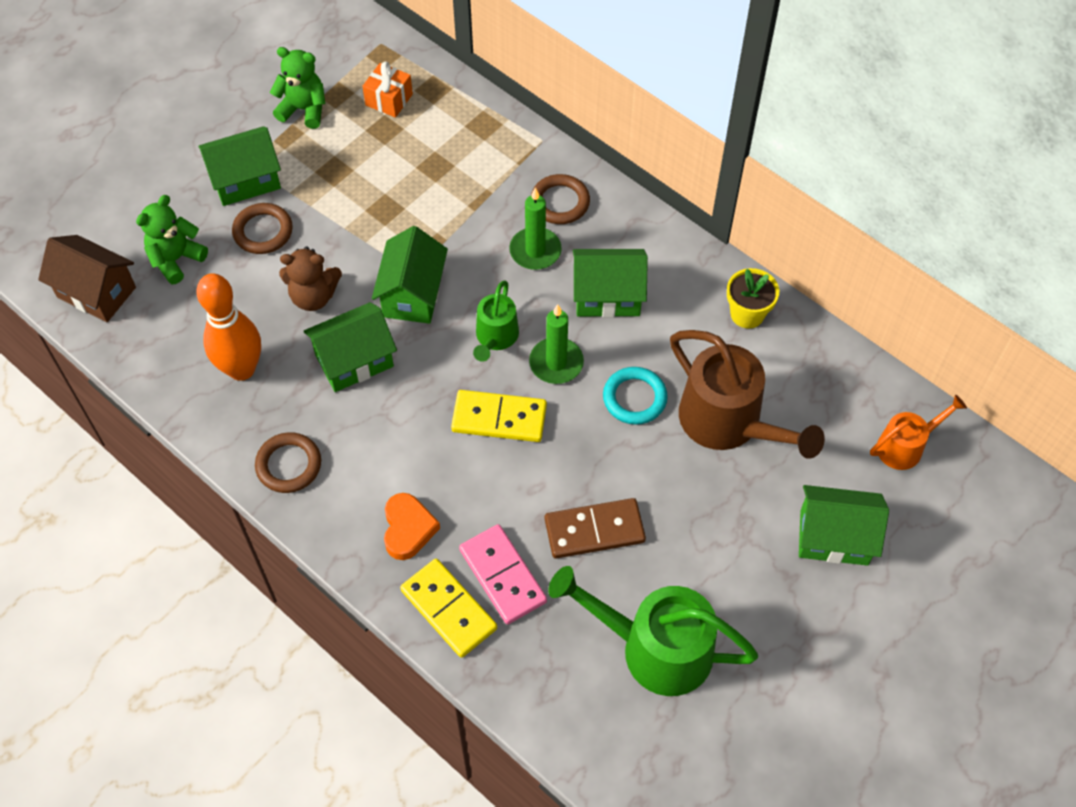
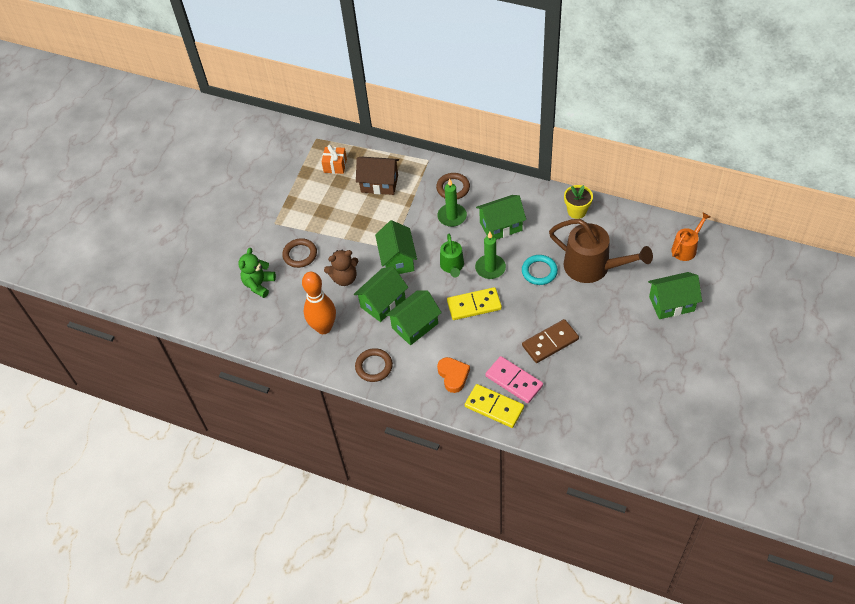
camera: 15 degrees left, 5 degrees down
(96, 292) = (223, 316): brown house -> brown house (379, 184)
(246, 180) = (277, 232): green house -> green house (415, 326)
(304, 109) = (291, 185): green teddy bear -> none
(654, 648) = (607, 388): green watering can -> none

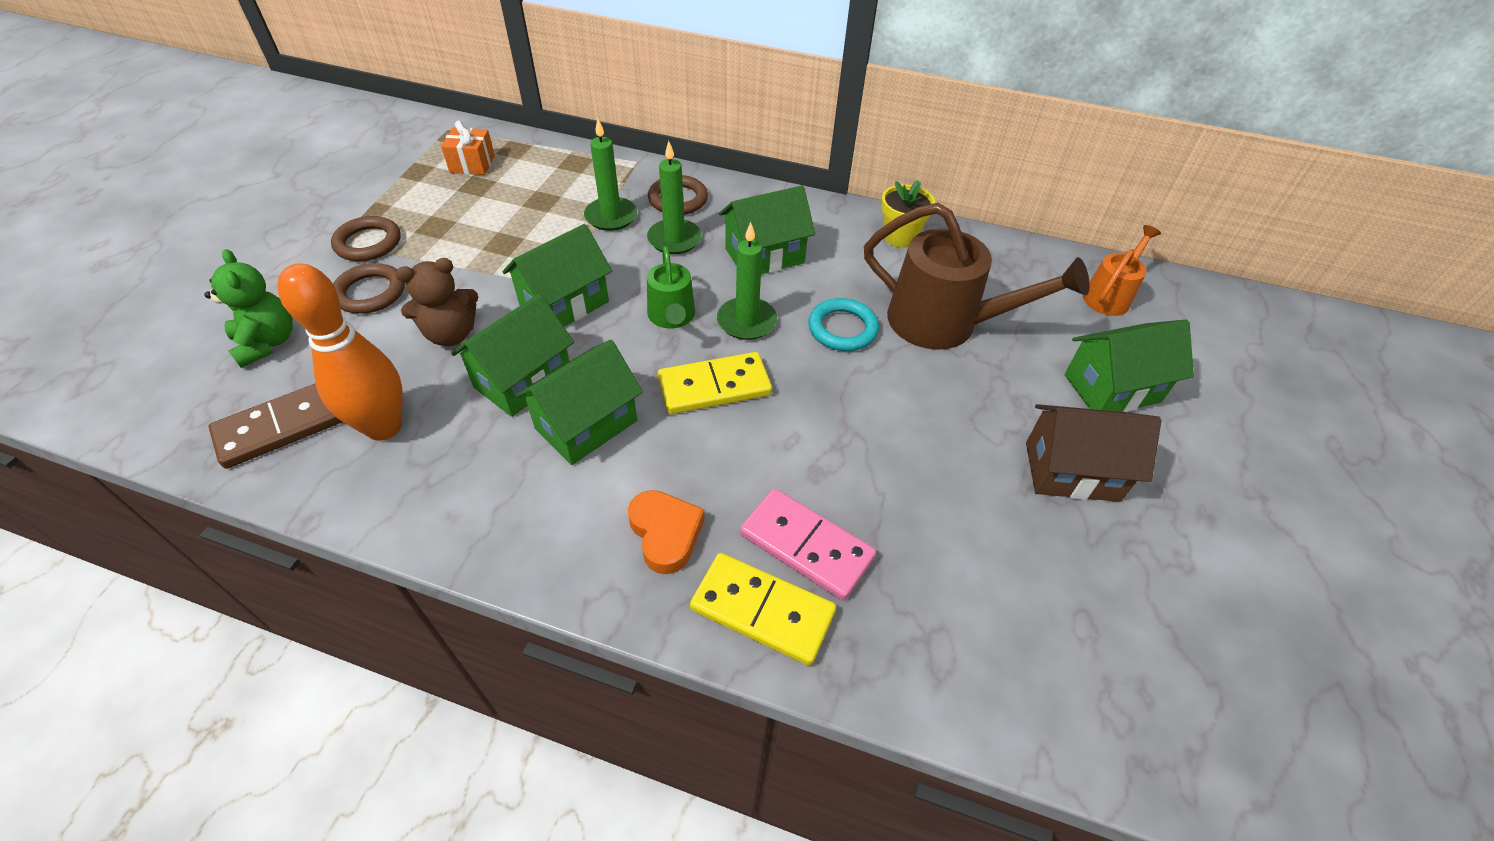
camera: 10 degrees left, 5 degrees down
(259, 284) = (267, 343): green teddy bear -> green teddy bear turned 135 degrees clockwise
(374, 366) = (481, 512): brown ring -> brown ring (368, 243)
(379, 184) = (546, 190): brown house -> brown house (1071, 471)
(397, 259) = (564, 304): green house -> green house turned 60 degrees clockwise
(416, 201) = (611, 216): none -> green candle
(550, 342) = (879, 461): brown domino -> brown domino (281, 427)

